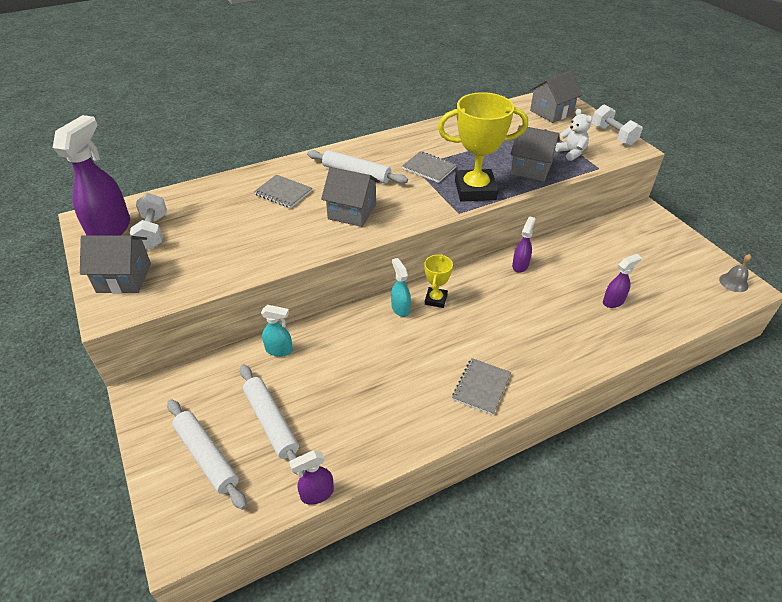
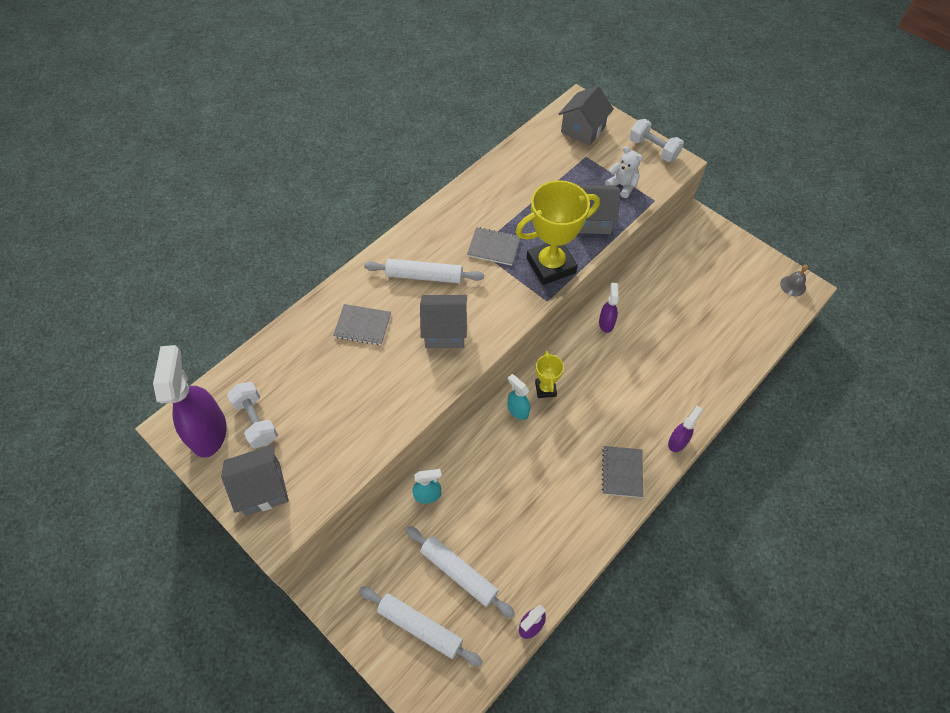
camera: 20 degrees left, 15 degrees up
(613, 301) = (700, 340): purple spray bottle -> purple spray bottle (678, 441)

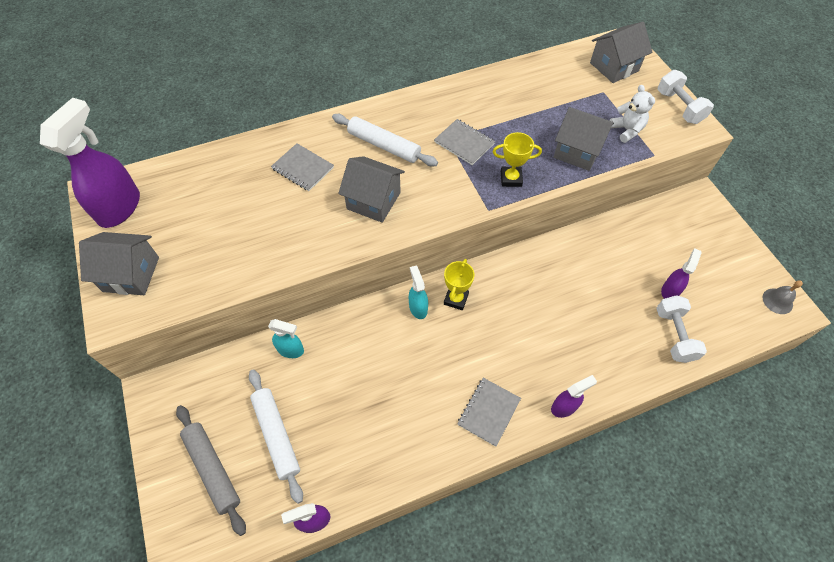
camera: 25 degrees right, 0 degrees up
(256, 421) = (163, 214): white dumbbell -> white dumbbell (674, 335)
(420, 627) = (212, 469): white rolling pin -> grey rolling pin
(551, 265) = (511, 179): yellow trophy -> yellow trophy, size x0.50
(606, 323) = (551, 261): purple spray bottle -> purple spray bottle (670, 290)

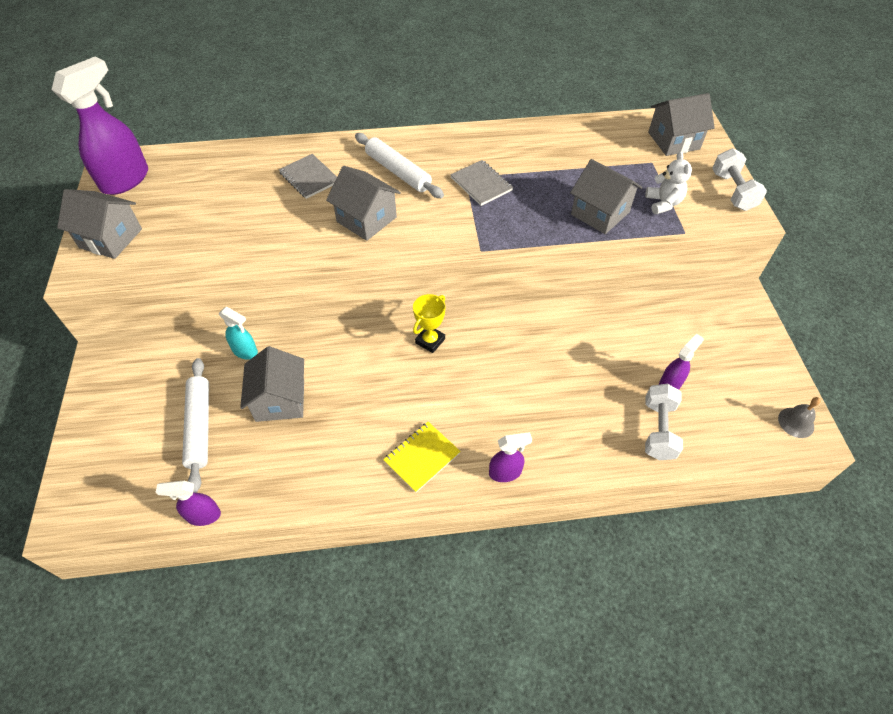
camera: 15 degrees right, 5 degrees down
(212, 469) = (127, 442): grey rolling pin -> none
(342, 390) = (280, 400): none -> grey house
(418, 307) = (387, 340): turquoise spray bottle -> none
(488, 412) = (422, 457): grey notebook -> yellow notebook
(511, 179) = (516, 226): yellow trophy -> none

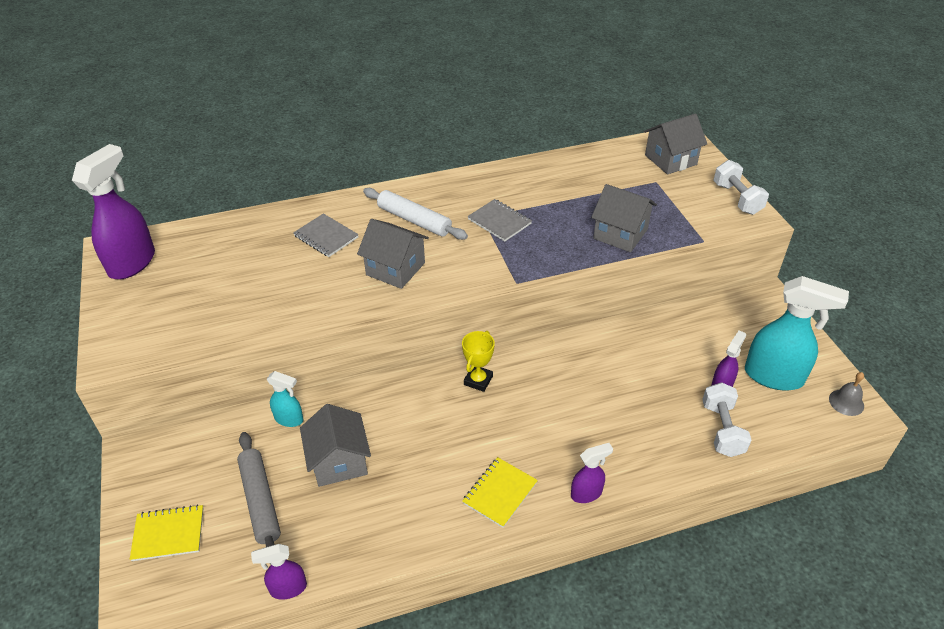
camera: 10 degrees left, 10 degrees down
(111, 238) = (133, 322): grey house -> none
(111, 443) = (168, 534): none -> yellow notebook
(199, 426) = (260, 501): white rolling pin -> grey rolling pin
(663, 203) = (676, 217): white teddy bear -> none
(727, 383) = (774, 377): none -> turquoise spray bottle

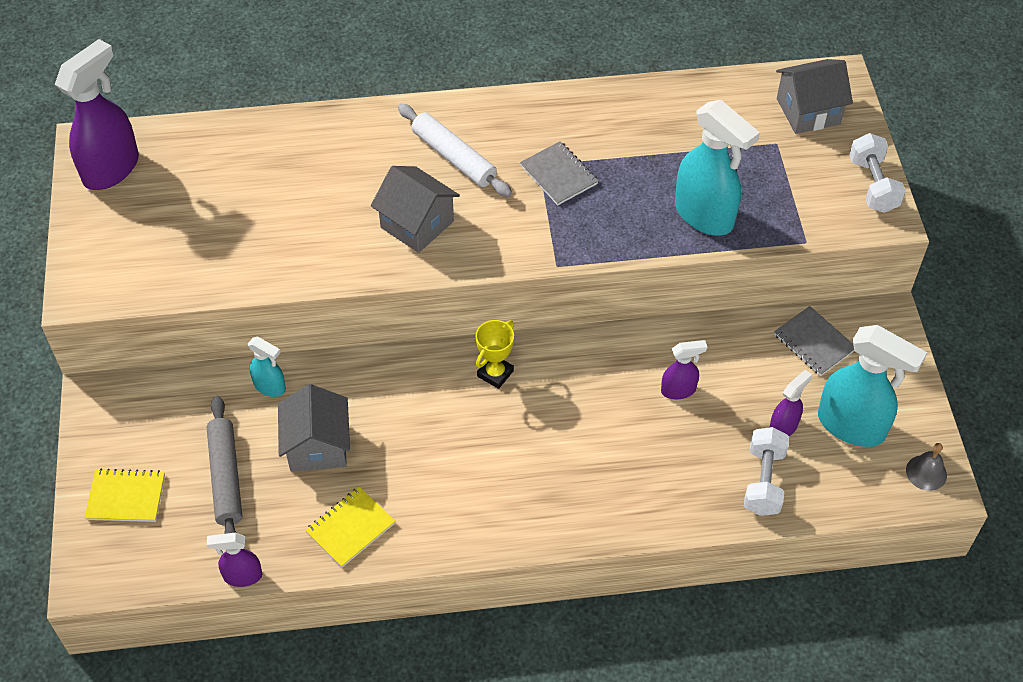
camera: 10 degrees right, 10 degrees up
(326, 237) = (342, 165): grey notebook -> grey notebook (814, 342)
(500, 493) = (487, 512): yellow notebook -> yellow notebook (350, 528)
(586, 493) = (583, 529): purple spray bottle -> purple spray bottle (679, 390)
(620, 234) = (704, 216): grey house -> turquoise spray bottle

